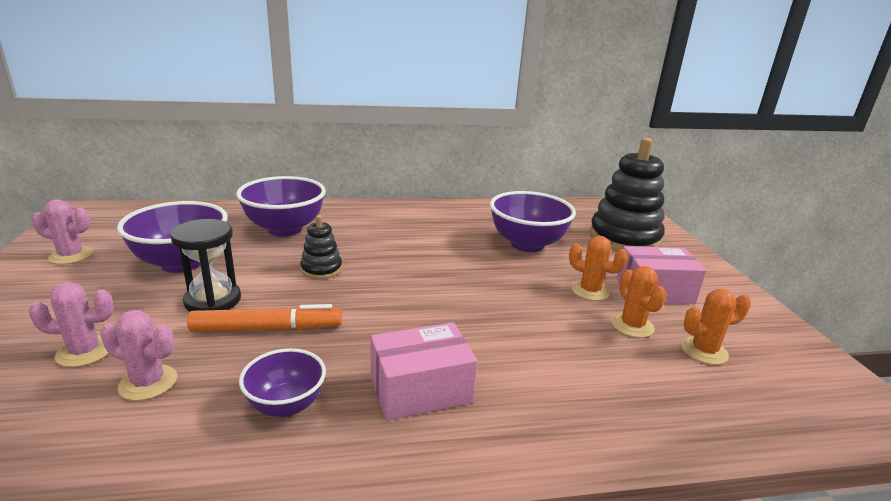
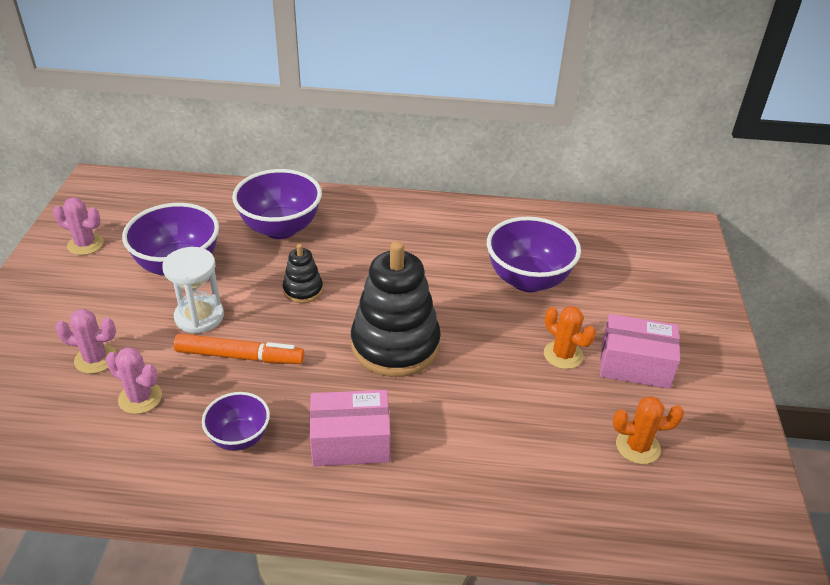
camera: 15 degrees right, 15 degrees up
(213, 300) = (199, 316): black hourglass -> white hourglass
(624, 238) = (648, 283): black stacking toy -> black stacking toy (395, 345)
(632, 325) = (582, 405): orange cactus -> none

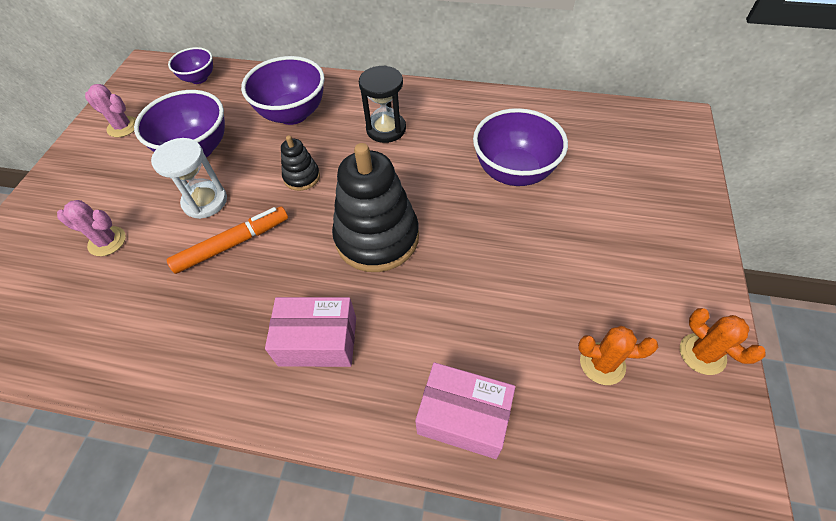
camera: 10 degrees right, 15 degrees up
(140, 398) = (137, 283): pink cactus -> none
(239, 438) = (216, 330): purple bowl -> purple bowl (199, 78)
(240, 356) = (233, 244): orange marker -> orange marker turned 45 degrees counterclockwise
(386, 242) = (386, 129): none -> black hourglass
(563, 355) = (538, 255): orange cactus -> orange cactus (702, 354)
(635, 365) = (609, 269): pink box -> pink box (463, 417)

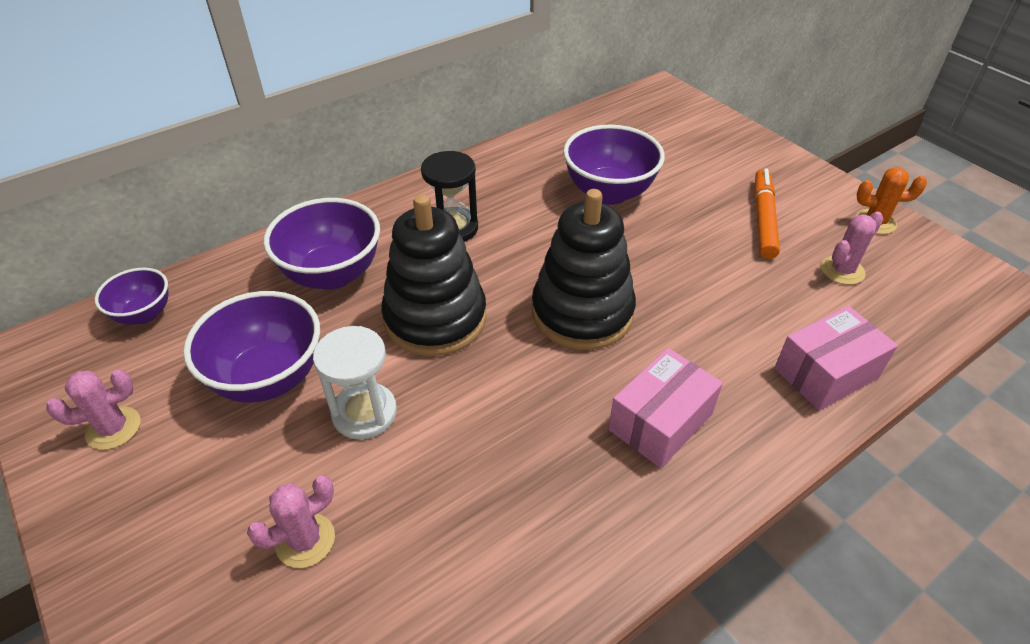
camera: 50 degrees left, 10 degrees down
(233, 244) = (460, 421): orange marker -> orange marker (763, 219)
(302, 177) = (435, 318): black stacking toy -> black stacking toy, size x2.08
(602, 363) = (842, 270): orange cactus -> pink cactus

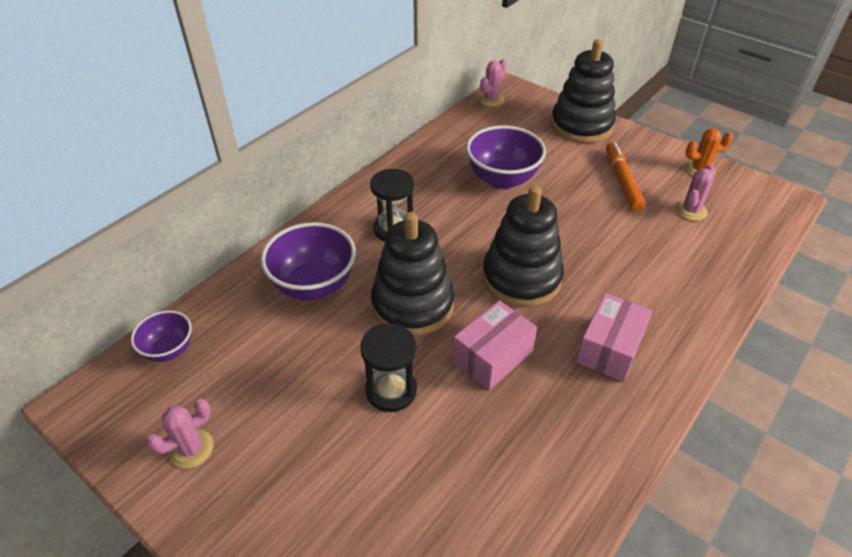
camera: 15 degrees left, 0 degrees up
(269, 378) = (302, 380): purple bowl -> none
(305, 540) = (390, 496): pink cactus -> pink cactus (491, 100)
(364, 413) = (391, 390): white hourglass -> black hourglass
(736, 145) = (581, 125): none -> black stacking toy
(826, 373) = (707, 288): pink box -> pink box (492, 356)

